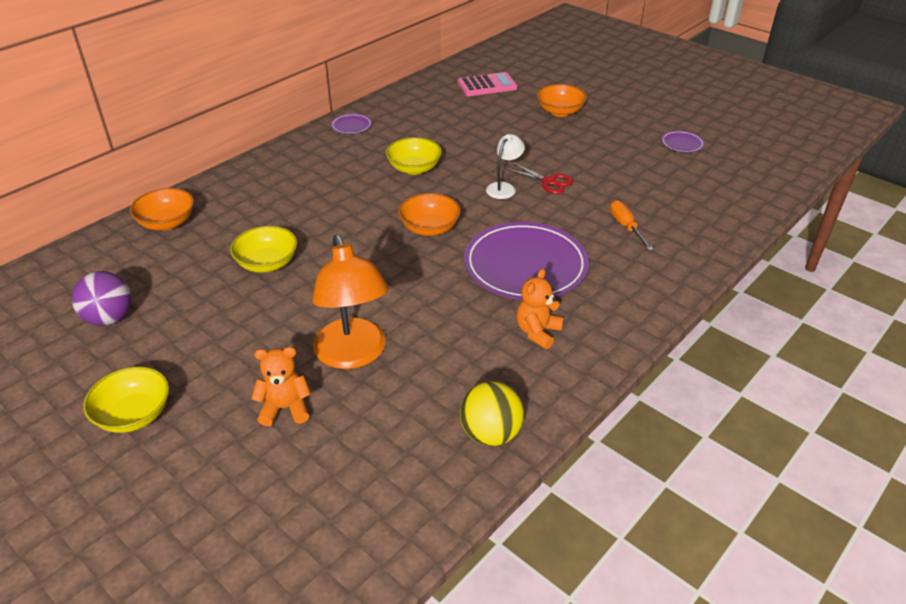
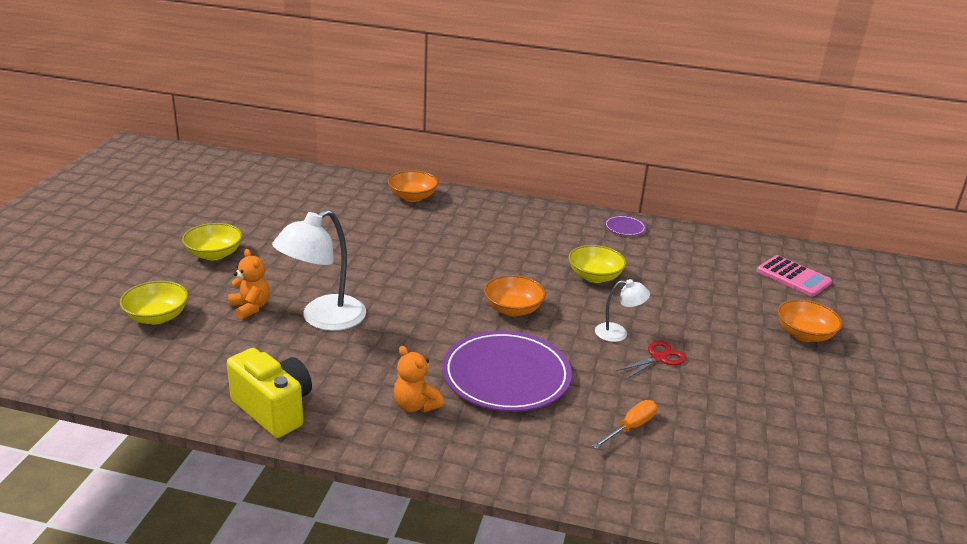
camera: 60 degrees right, 10 degrees down
(109, 318) = (297, 214): purple ball -> none
(267, 263) = (400, 250): yellow bowl -> yellow bowl (157, 317)
(353, 355) = (323, 319): orange lamp -> white lamp
(490, 434) = (274, 409): yellow ball -> yellow camera
(537, 332) = (415, 405): orange teddy bear -> orange teddy bear turned 135 degrees counterclockwise
(548, 182) = (658, 358): red scissors -> red scissors turned 135 degrees counterclockwise
(682, 144) = (852, 439): purple plate -> none

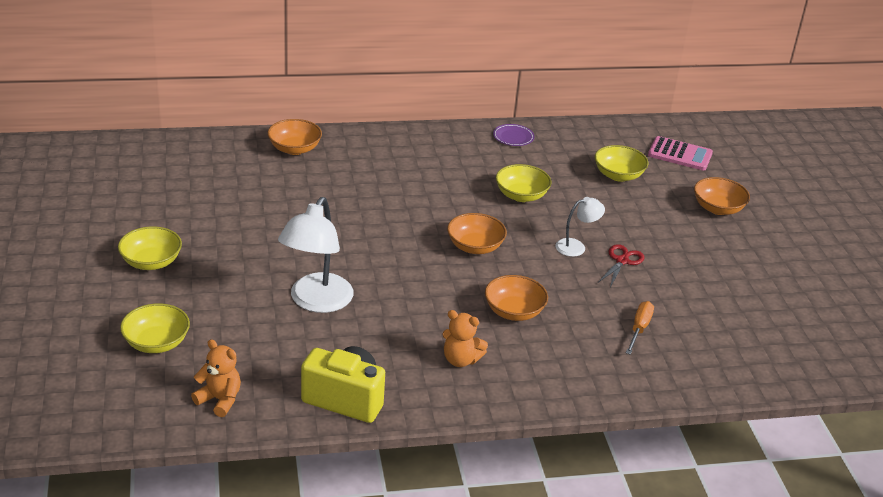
camera: 25 degrees left, 5 degrees up
(250, 307) = (238, 309): orange teddy bear -> orange teddy bear (219, 400)
(506, 376) = (514, 311): purple plate -> orange bowl
(711, 281) = (618, 175): none -> yellow bowl

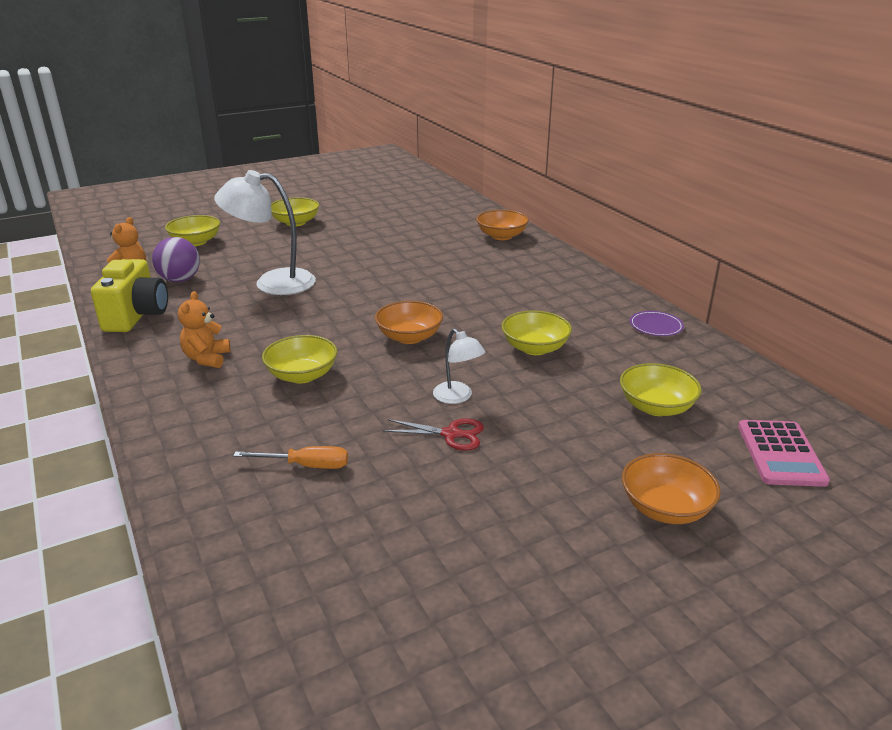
camera: 75 degrees right, 5 degrees down
(267, 363) = (180, 280): none -> purple ball
(514, 311) = (302, 375): orange bowl -> yellow bowl

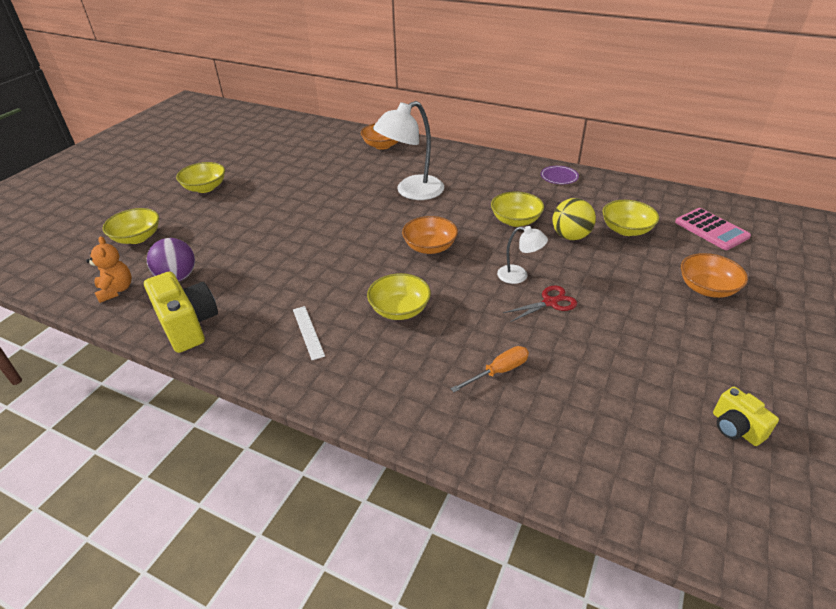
camera: 35 degrees left, 10 degrees up
(207, 358) = (308, 332): orange teddy bear -> white ruler
(272, 282) = (265, 247): white lamp -> white lamp (411, 192)
(462, 654) = (735, 428): none -> yellow camera
(574, 386) = (570, 236): none -> yellow ball

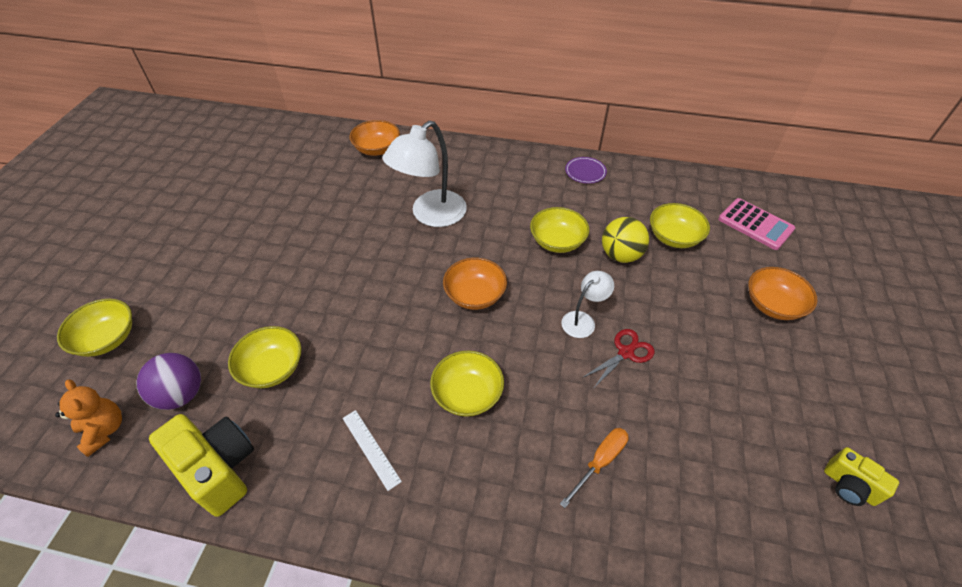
camera: 15 degrees left, 10 degrees up
(205, 188) = (175, 244): yellow bowl -> yellow bowl (272, 368)
(519, 275) = (583, 320): white lamp -> white lamp turned 45 degrees counterclockwise

